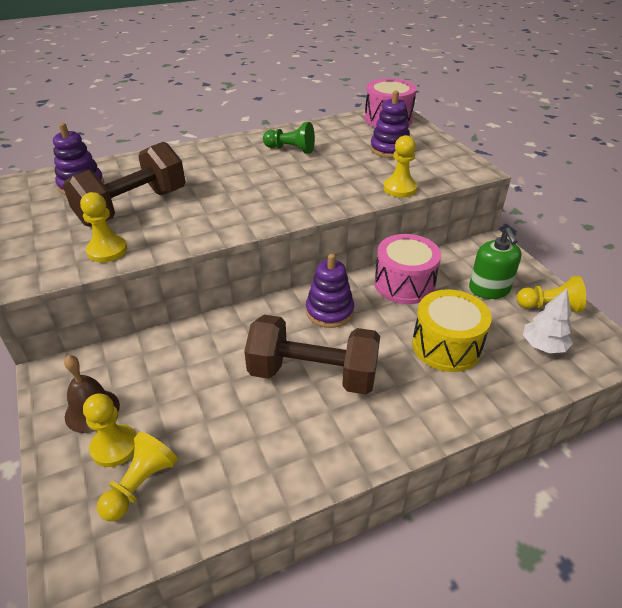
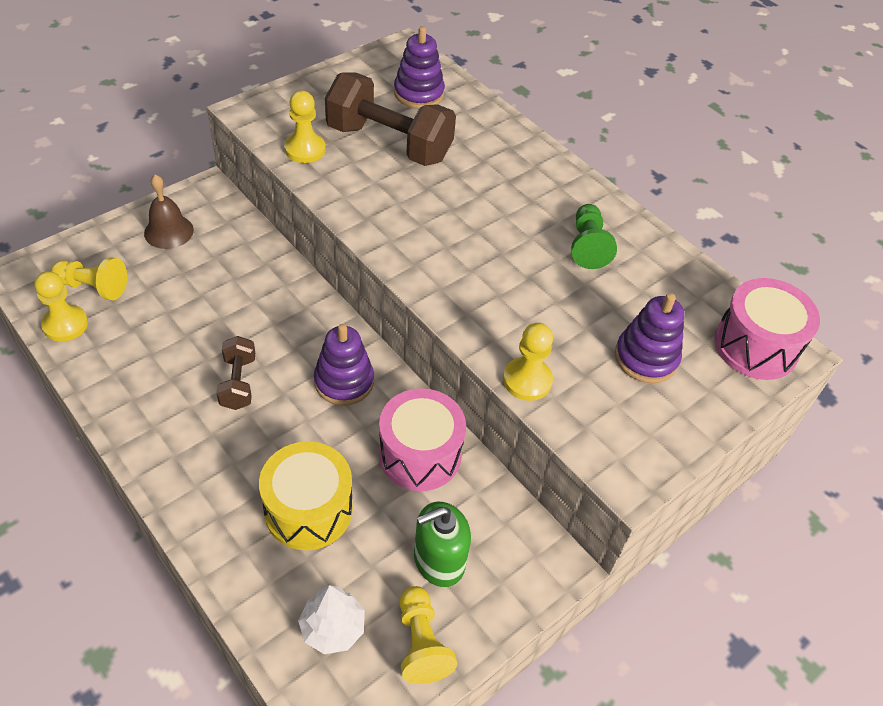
camera: 70 degrees right, 10 degrees up
(114, 447) = (131, 259): yellow pawn -> yellow pawn (65, 324)
(313, 374) = (238, 383): brown dumbbell -> brown dumbbell, size x0.51

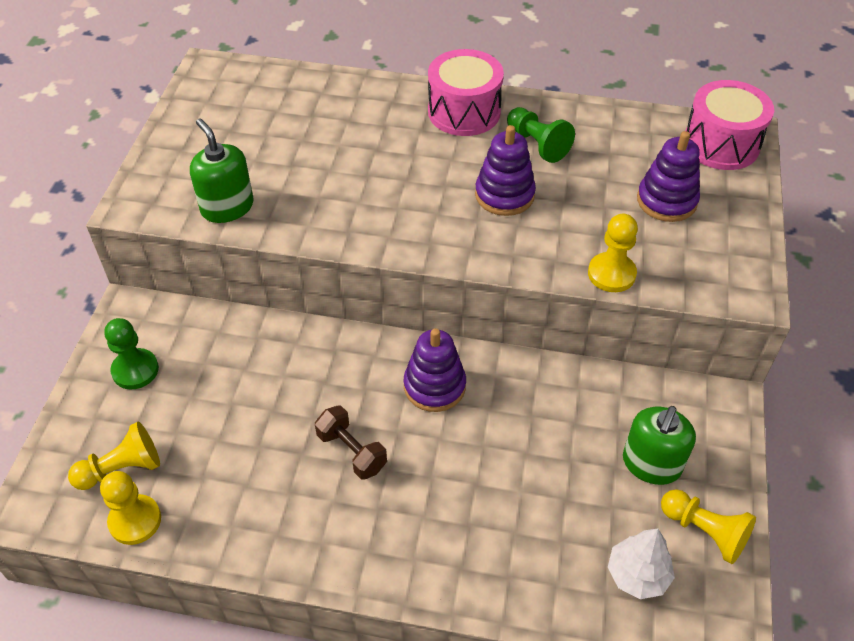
camera: 35 degrees left, 0 degrees up
(168, 231) = (135, 370): brown bell -> green pawn
(305, 149) = (227, 207): yellow pawn -> green soap dispenser
(308, 510) = (521, 505): yellow drum -> none
(389, 143) = (293, 158): brown dumbbell -> none
(418, 93) = (267, 100): purple stacking toy -> purple stacking toy (504, 195)
(420, 454) = (552, 398): pink drum -> pink drum (464, 112)

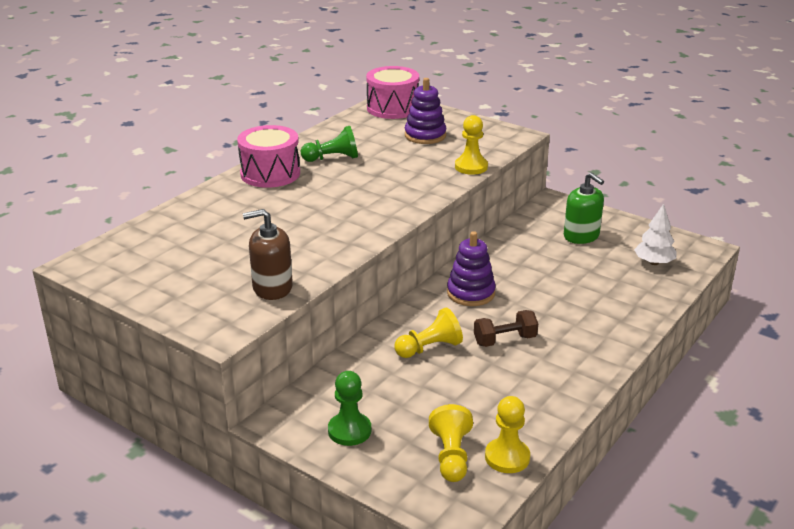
camera: 65 degrees left, 20 degrees down
(227, 207) = (272, 287): green soap dispenser -> brown soap dispenser
(504, 195) = (370, 181): purple stacking toy -> none
(704, 531) = (636, 234): yellow pawn -> yellow pawn (429, 348)

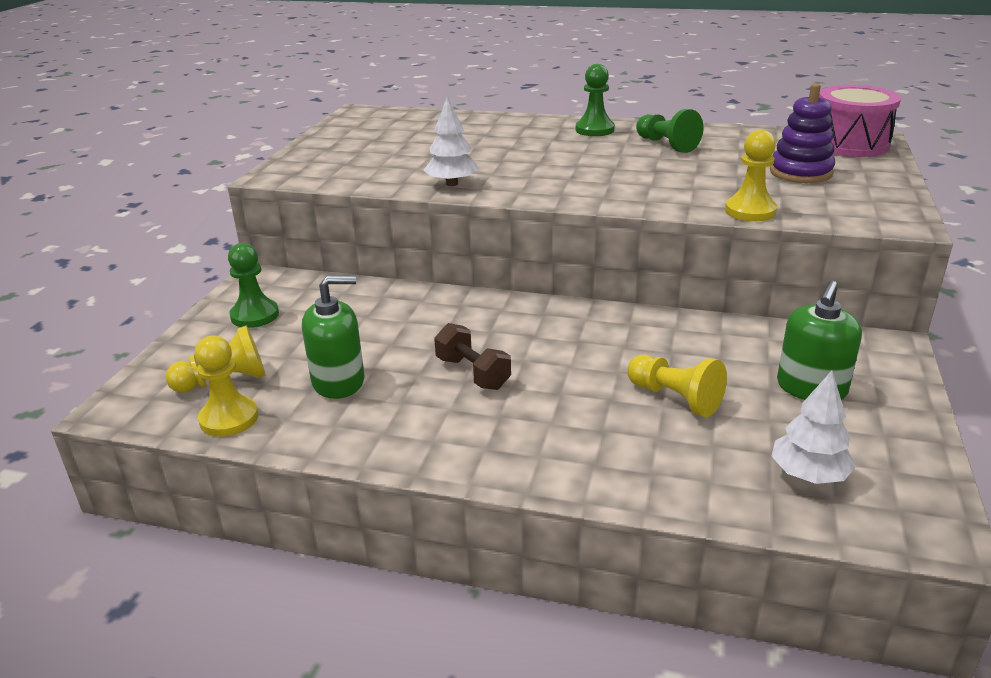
camera: 70 degrees right, 0 degrees up
(270, 173) = (594, 130): pink drum -> green pawn
(272, 287) = (364, 176): brown soap dispenser -> none
(330, 252) = (452, 184): none -> white tree
(429, 348) = (425, 327): yellow pawn -> yellow pawn (675, 398)
(470, 293) = (564, 330): purple stacking toy -> none
(483, 399) = (338, 382): none -> green soap dispenser

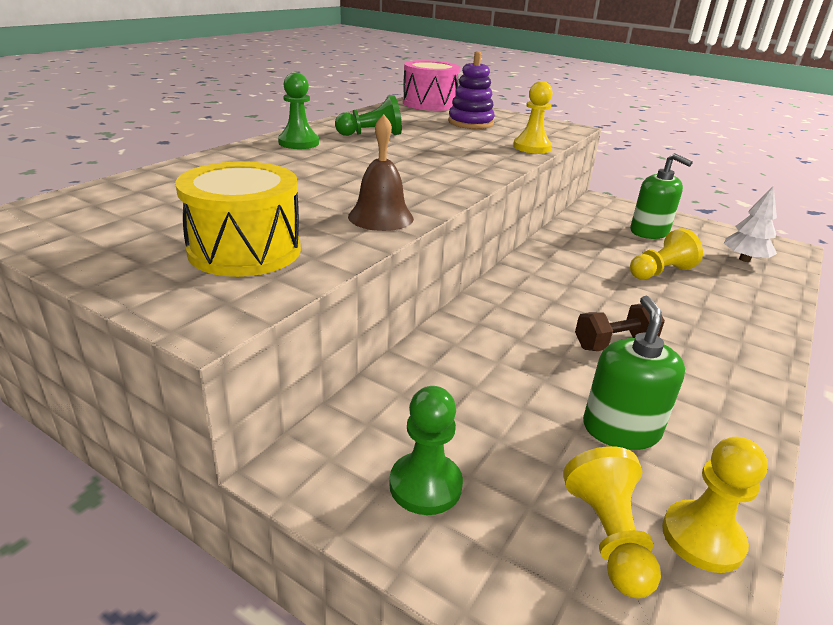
camera: 75 degrees left, 0 degrees up
(361, 163) = (245, 250): none -> yellow drum
(452, 184) = (380, 217): white tree -> brown bell

